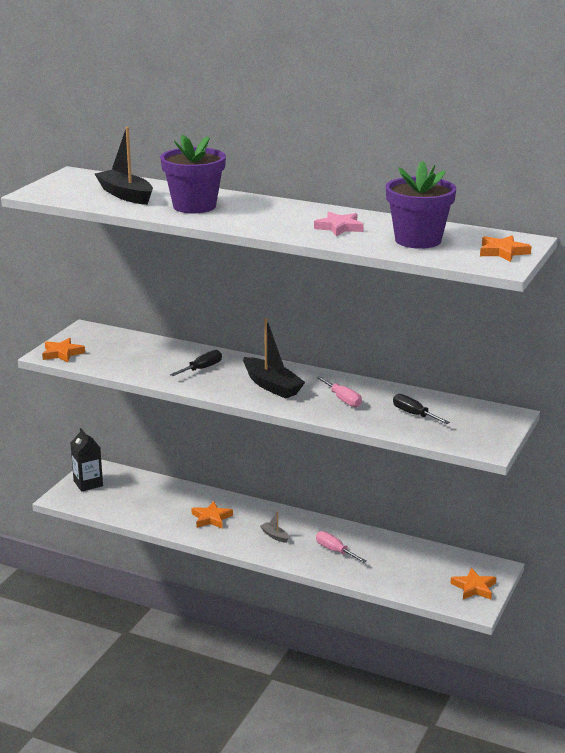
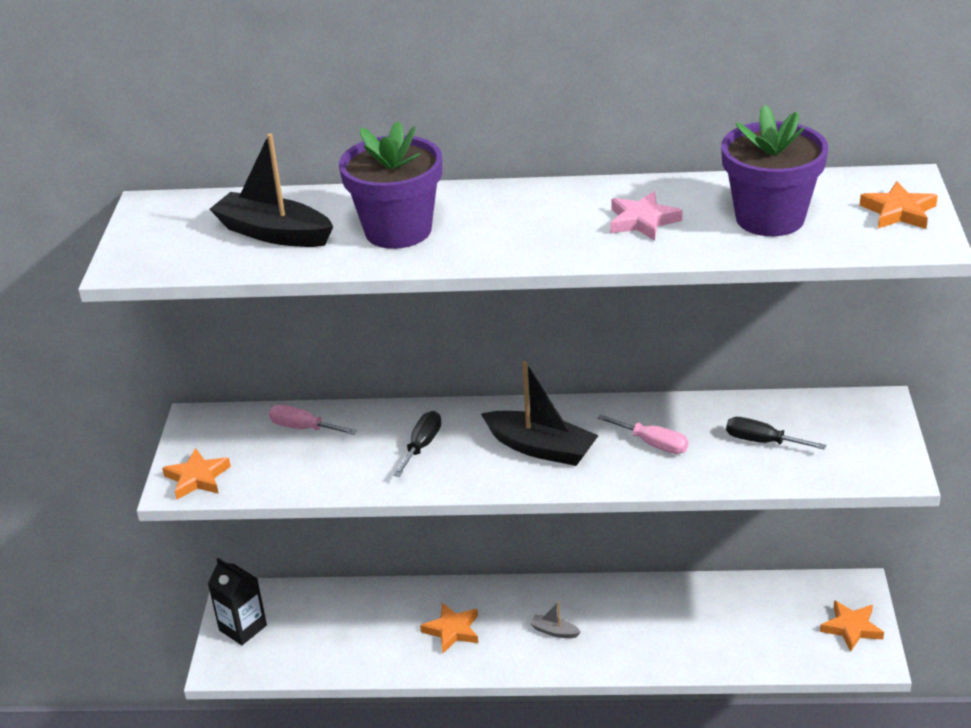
camera: 20 degrees left, 10 degrees up
(335, 551) = (646, 629): pink screwdriver -> pink screwdriver (303, 428)

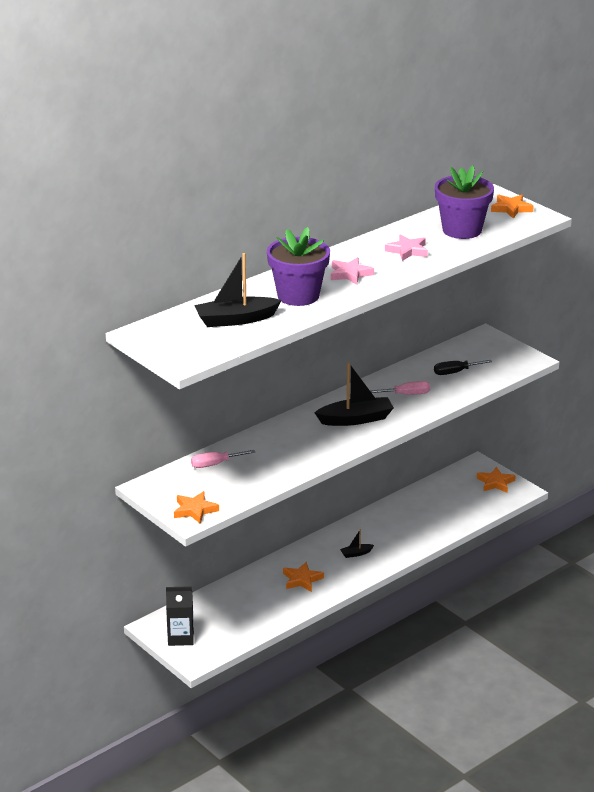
camera: 45 degrees left, 5 degrees down
(422, 445) = (293, 444): black screwdriver -> none
(511, 226) = (350, 274): none -> pink star
(554, 631) = (356, 554): grey boat -> black boat

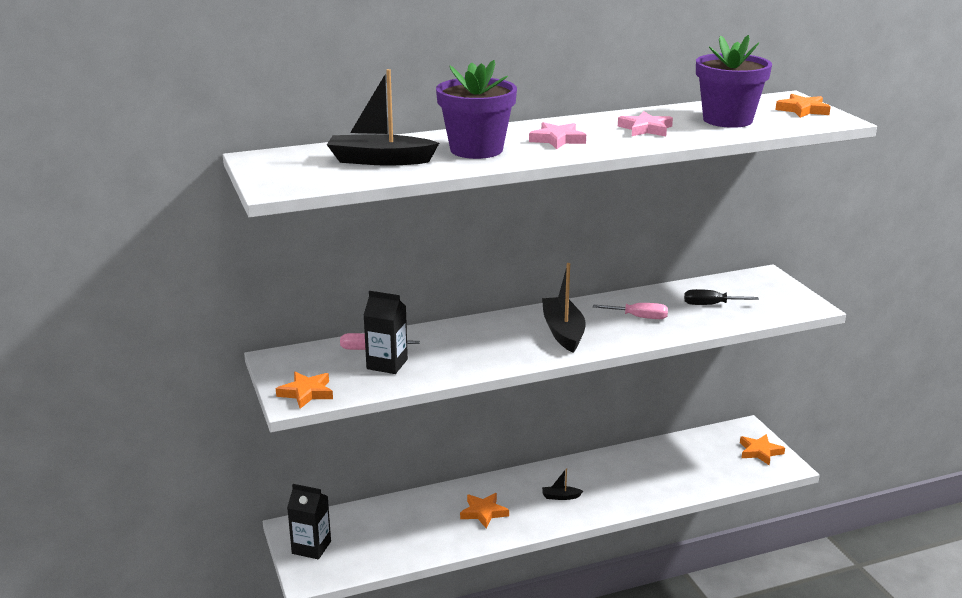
camera: 20 degrees right, 5 degrees down
(238, 474) = (387, 364): none -> black carton
(355, 419) = (563, 332): black boat -> black boat turned 105 degrees counterclockwise

